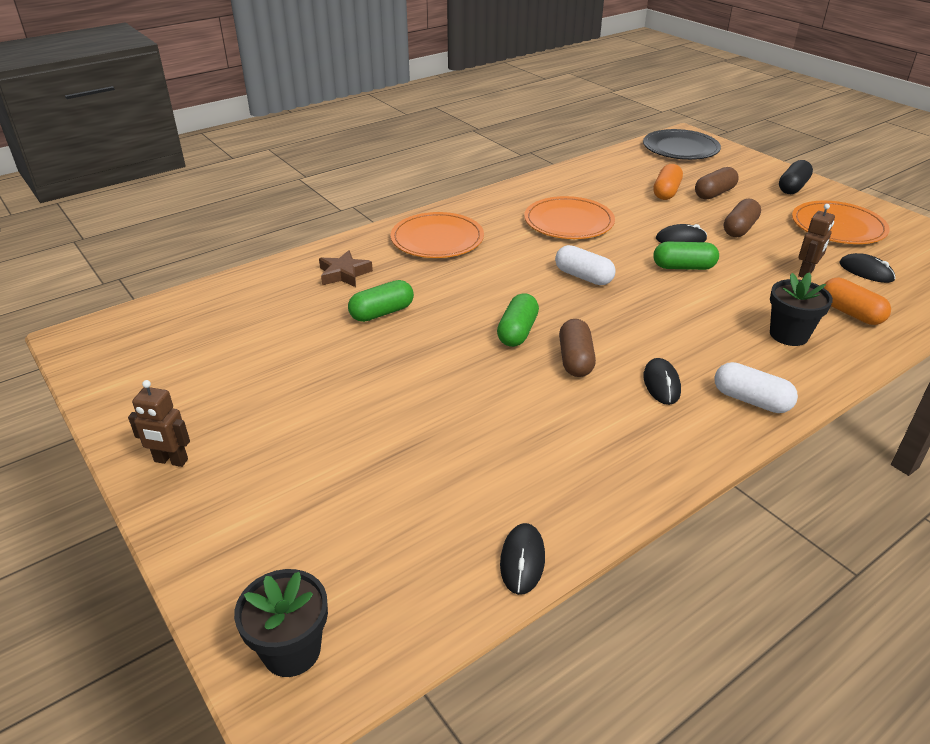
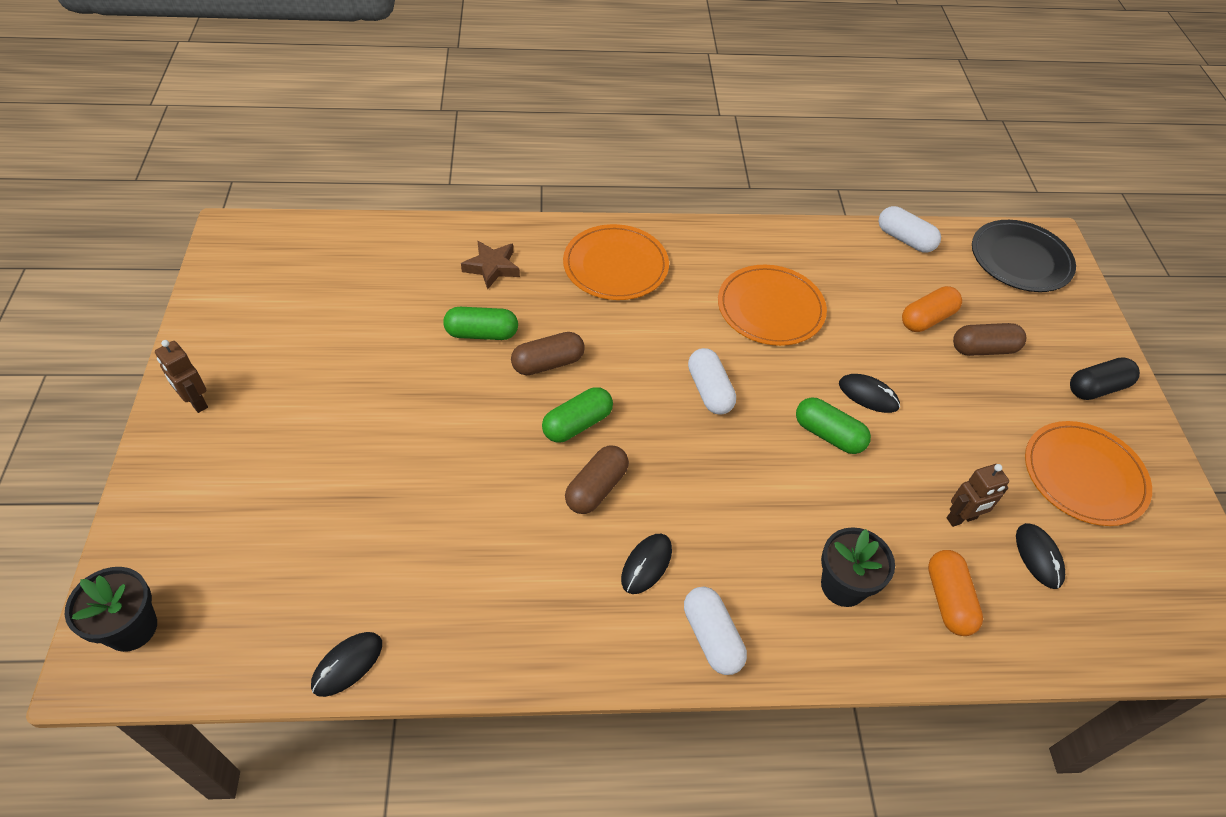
camera: 30 degrees right, 15 degrees up
(606, 162) = (905, 239): none -> white capsule
(739, 229) = (954, 415): brown capsule -> brown capsule (548, 363)

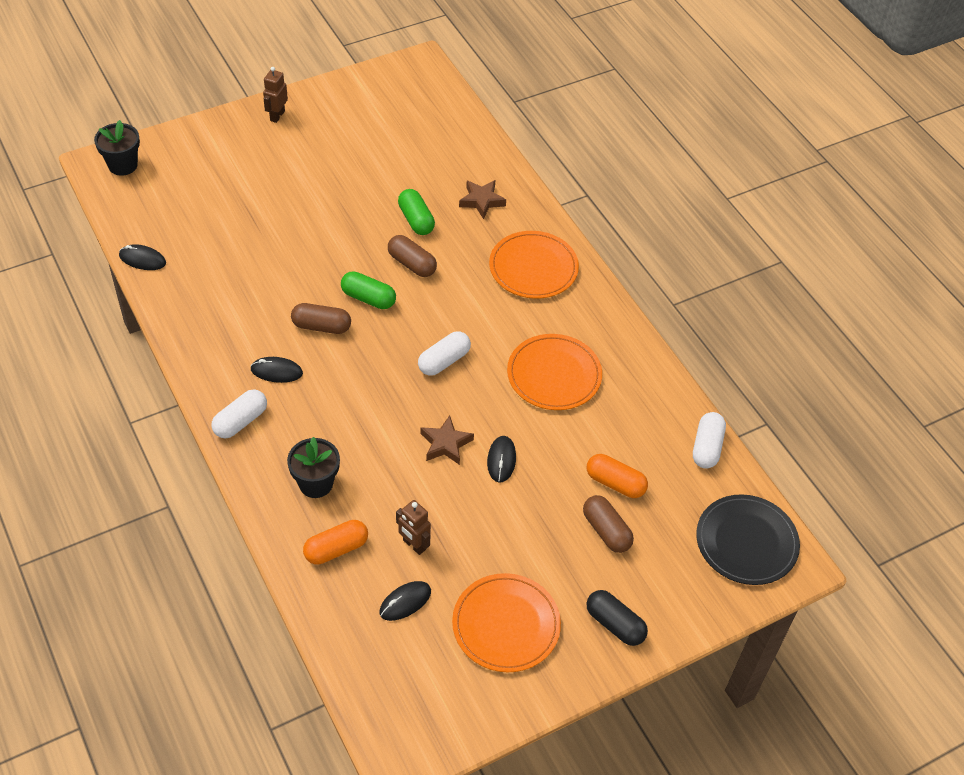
camera: 65 degrees right, 0 degrees up
(828, 435) = (445, 444): green capsule -> brown star

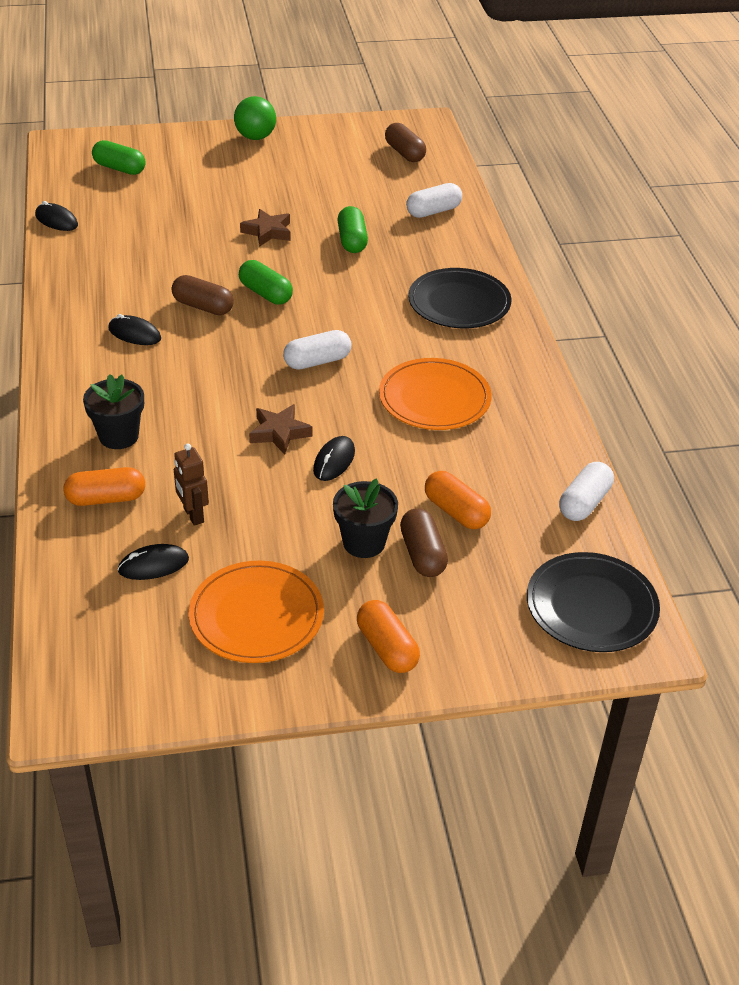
camera: 20 degrees right, 10 degrees down
(123, 165) = (83, 148): black flower pot -> black flower pot (364, 542)
(170, 183) = (119, 168): none -> green capsule
(240, 421) = (72, 367): white capsule -> white capsule (433, 211)
(277, 116) = (255, 137): brown robot -> green ball
(412, 264) = (327, 275): brown capsule -> brown capsule (404, 153)
(481, 201) = (431, 238): brown star -> brown star (267, 232)
(533, 267) = (459, 302): orange plate -> black plate
(615, 624) = (387, 648): black capsule -> orange capsule

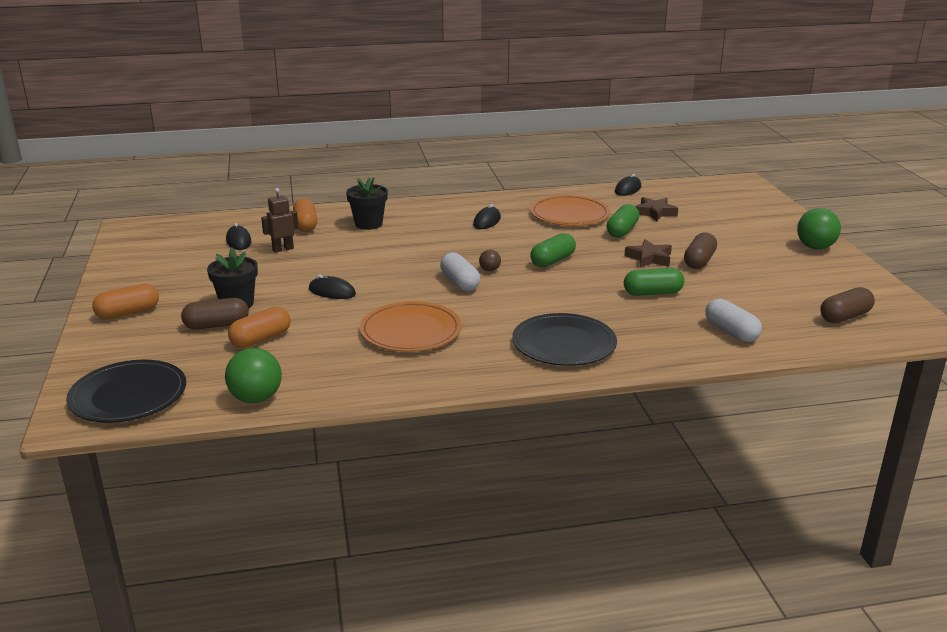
camera: 90 degrees right, 15 degrees down
(119, 168) = (718, 202): green capsule -> green capsule (622, 231)
(203, 306) = (527, 240): brown capsule -> brown capsule (699, 261)
(256, 615) = (179, 271): orange plate -> orange plate (569, 214)
(279, 433) = (368, 272): brown star -> brown star (655, 213)
(285, 339) = (489, 270): none -> brown ball
(584, 503) = (256, 398): white capsule -> green ball

